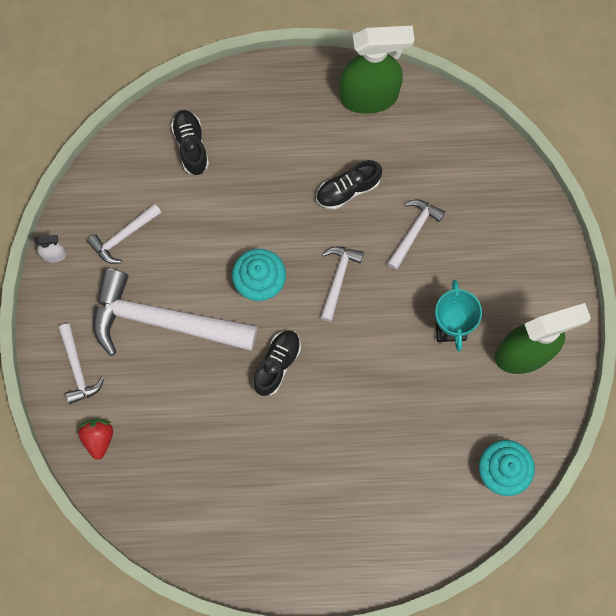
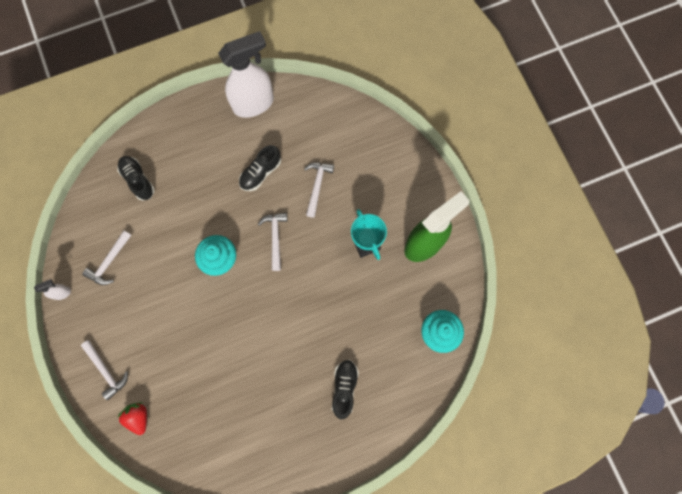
camera: 20 degrees left, 0 degrees up
(162, 321) = (158, 313): white hammer -> none
(277, 364) = (252, 314): black shoe -> black shoe (344, 388)
(370, 96) = (254, 103): green spray bottle -> white spray bottle

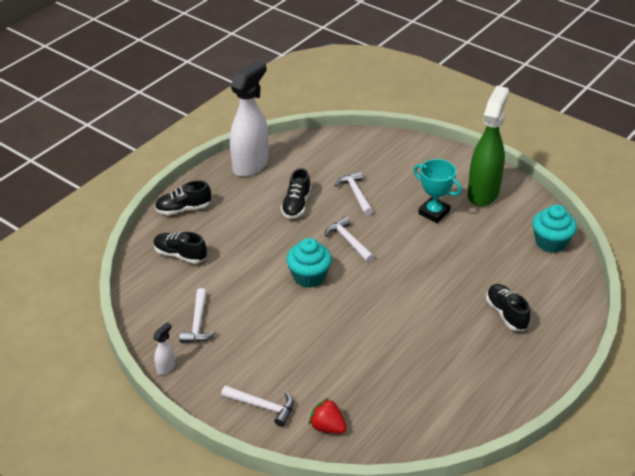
camera: 30 degrees left, 35 degrees down
(170, 128) = (183, 209): none -> black shoe

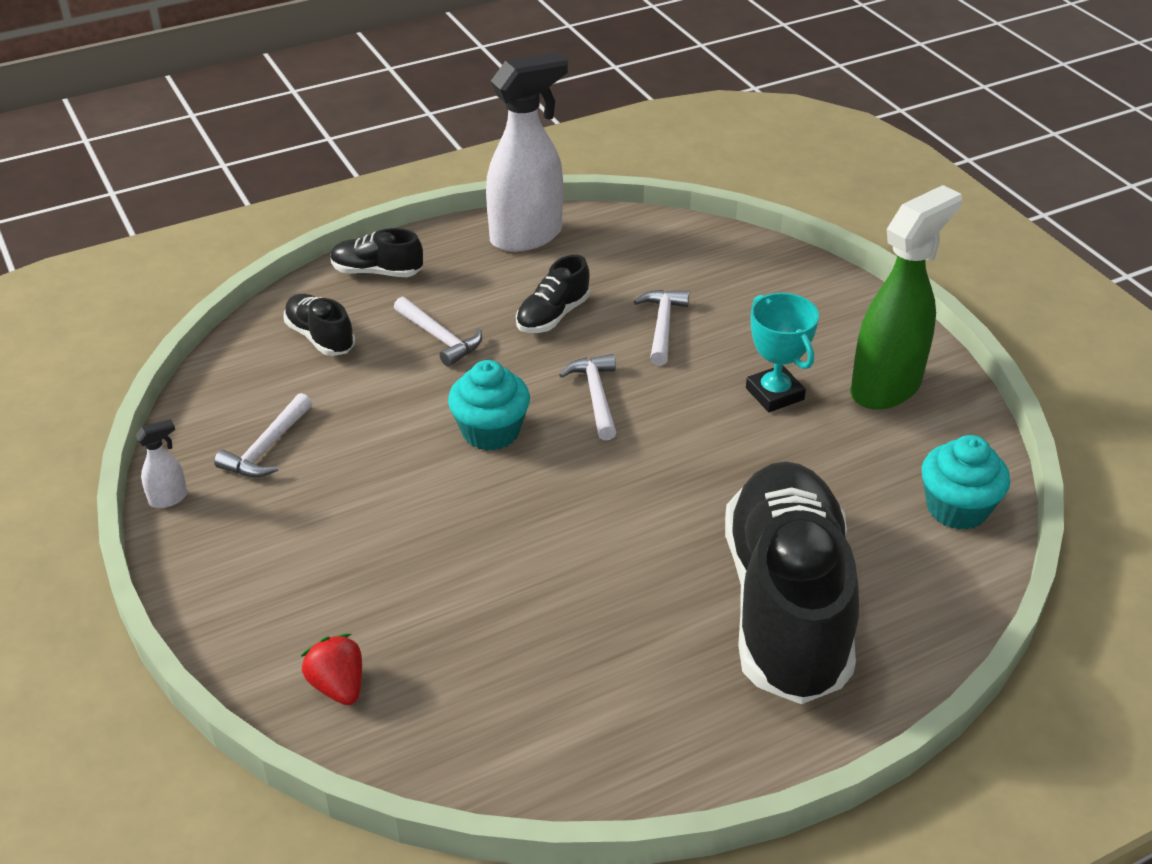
camera: 25 degrees right, 0 degrees up
(262, 406) = (263, 613): white hammer -> white hammer (440, 338)
(506, 314) = (786, 605): black shoe -> black shoe, size x2.35

